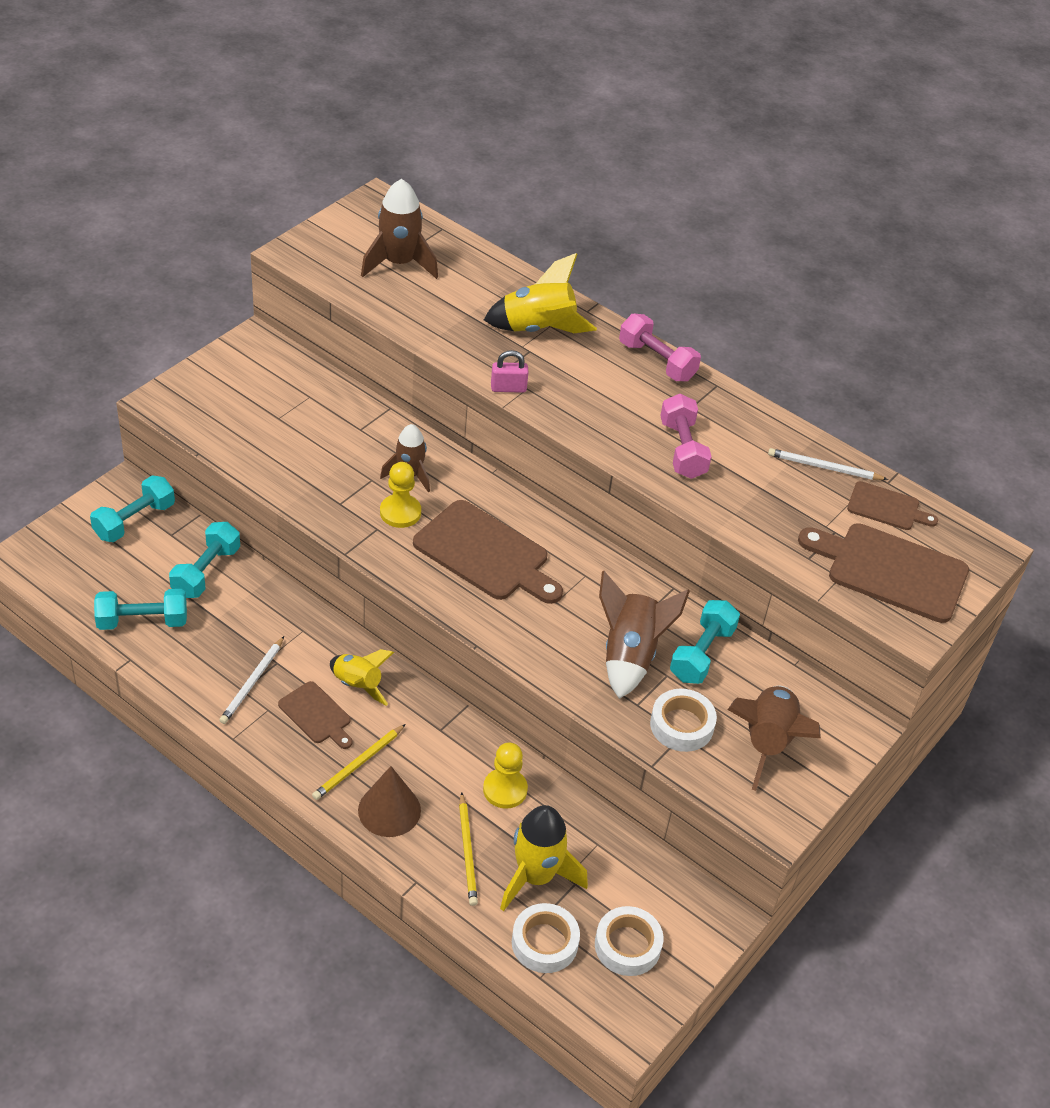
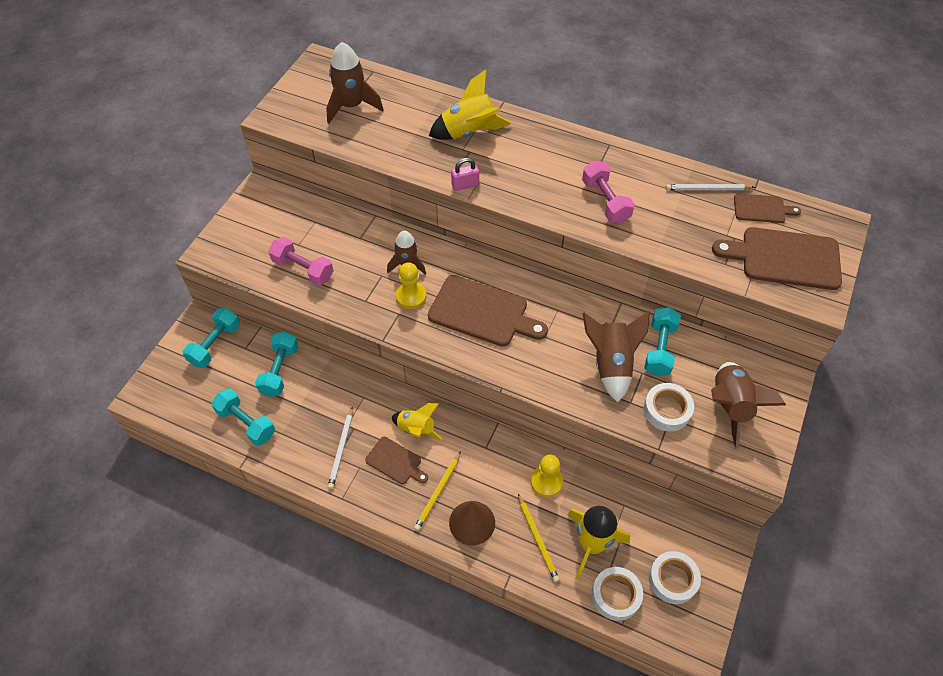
camera: 10 degrees left, 10 degrees up
(142, 621) = (246, 423): turquoise dumbbell -> turquoise dumbbell turned 60 degrees clockwise
(657, 361) = (561, 136): pink dumbbell -> pink dumbbell (303, 269)

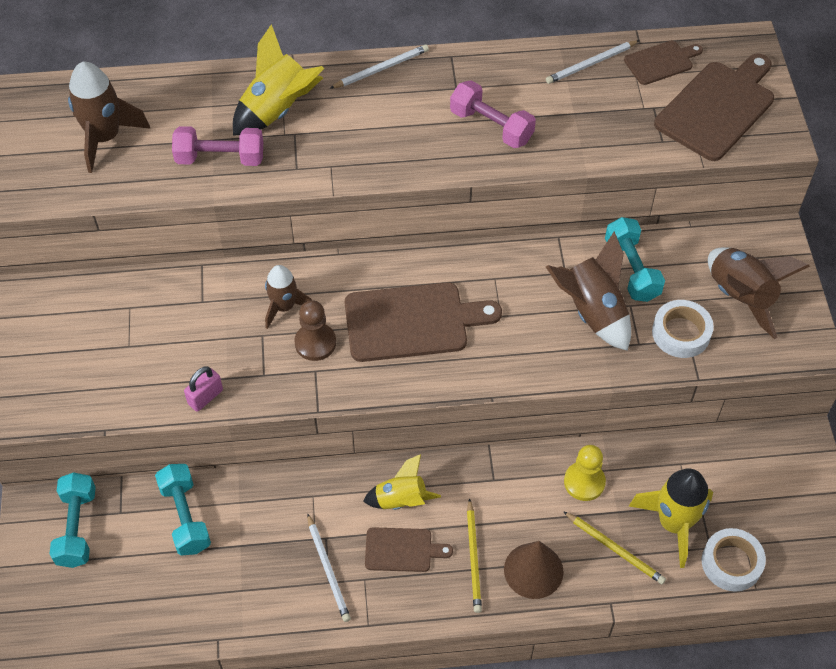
camera: 30 degrees left, 0 degrees up
(246, 423) = (188, 601): turquoise dumbbell -> none
(303, 269) = (158, 373): pink dumbbell -> pink dumbbell (220, 158)
(411, 296) = (315, 343): yellow pawn -> brown pawn
(465, 185) = (318, 177): pink padlock -> pink padlock (205, 397)
(555, 133) = (381, 69): none -> white pencil
(673, 579) = (776, 514): white tape -> none
(785, 258) = (717, 108): brown cutting board -> brown cutting board turned 150 degrees clockwise

